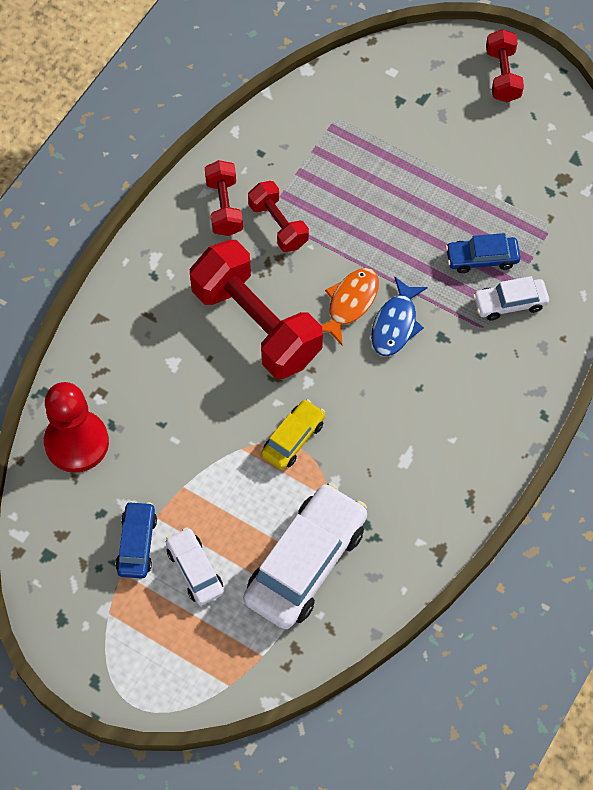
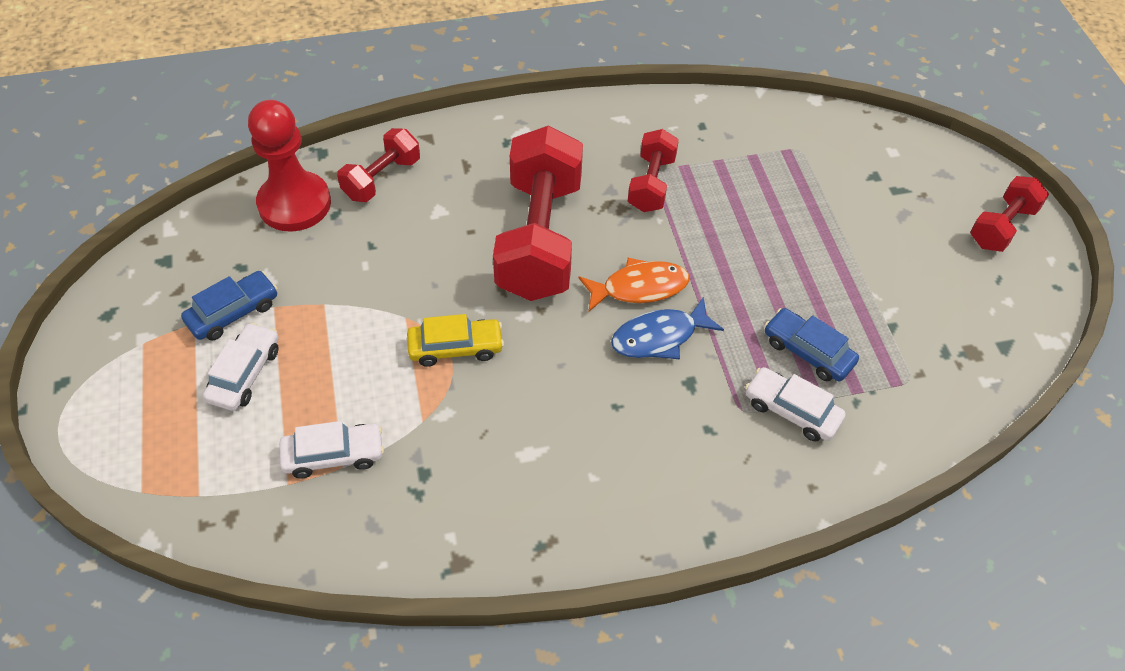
camera: 45 degrees right, 10 degrees down
(224, 207) = (623, 139): red dumbbell -> red dumbbell (382, 179)
(306, 563) = (333, 455): white car -> white car, size x0.52

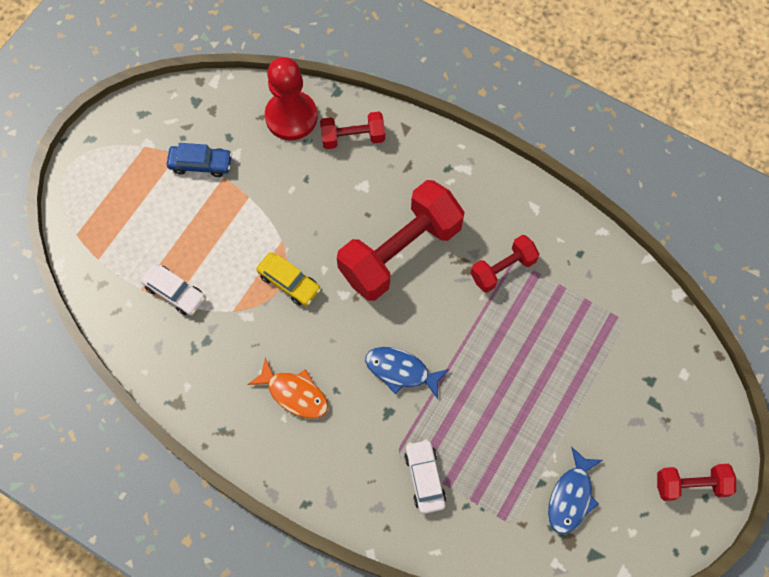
camera: 45 degrees right, 15 degrees up
(245, 374) = (175, 207): white car -> none
(639, 287) = (422, 331): orange fish -> orange fish (294, 393)
(808, 351) = (473, 453): blue car -> none
(929, 315) = (571, 496): none -> blue fish

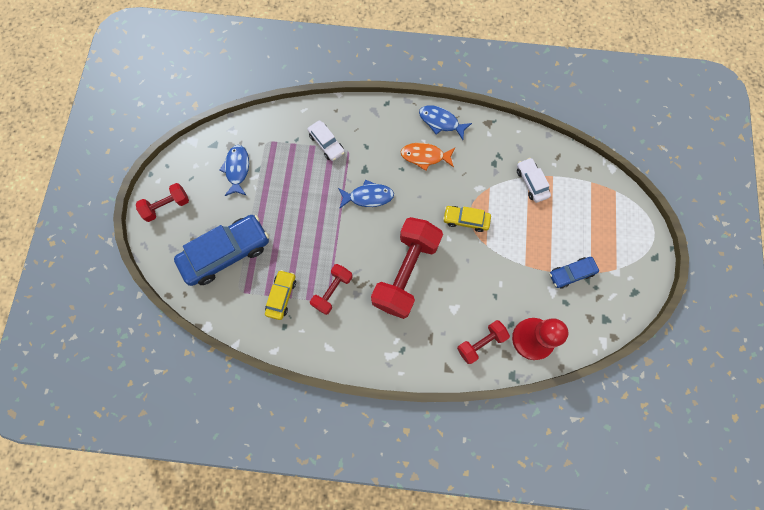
camera: 155 degrees right, 5 degrees up
(174, 292) = (531, 182): white car -> white car turned 60 degrees clockwise
(243, 435) = (441, 122): none -> blue fish
(570, 291) = (281, 296): none -> yellow car
(625, 378) = (226, 253): none -> blue car

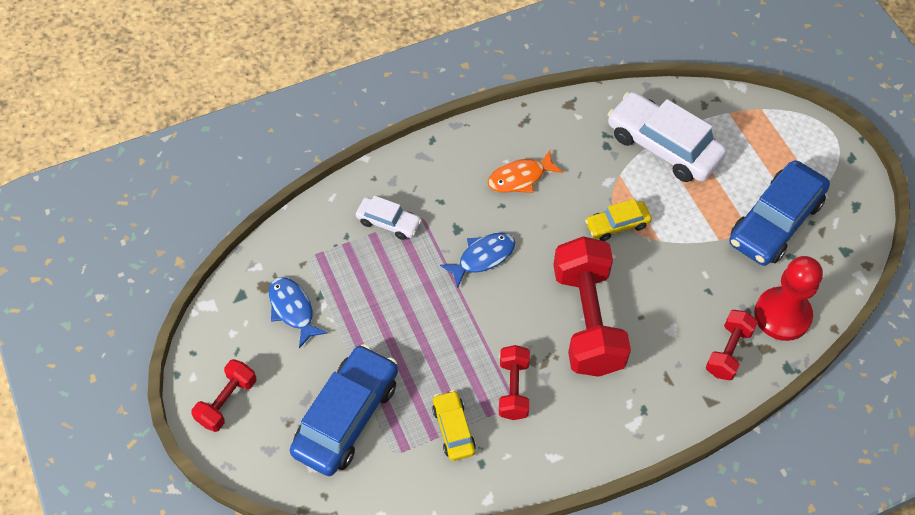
camera: 30 degrees left, 15 degrees down
(441, 122) = (512, 130): blue fish -> none
(531, 182) = (663, 146): white car -> white car, size x1.92
(571, 273) = (775, 222): blue car -> blue car, size x1.92

